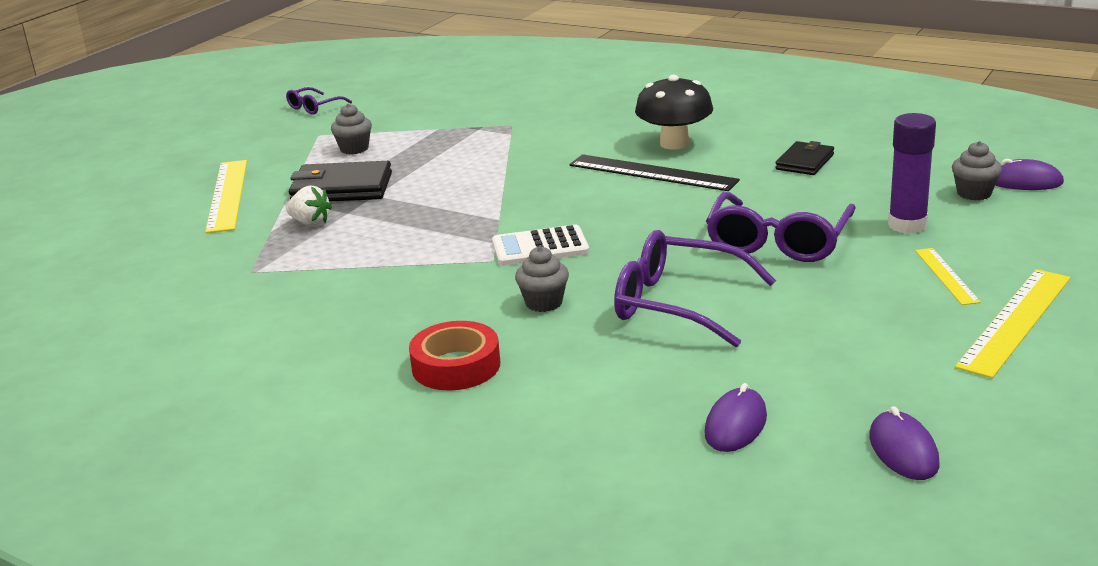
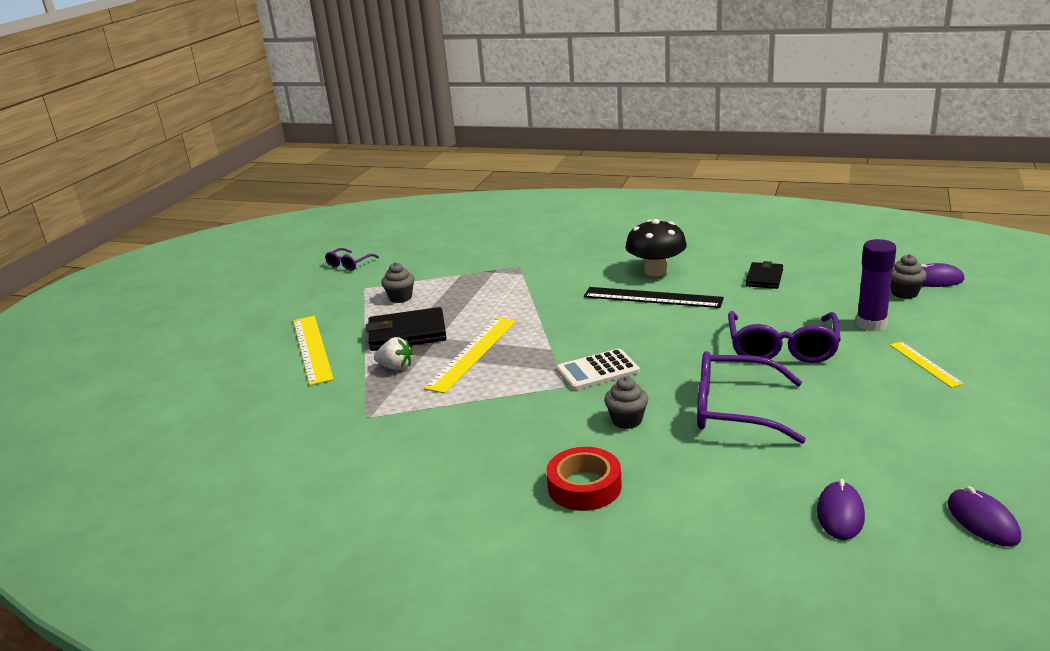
camera: 10 degrees left, 0 degrees up
(1015, 321) = (998, 397): yellow ruler -> yellow ruler (472, 353)

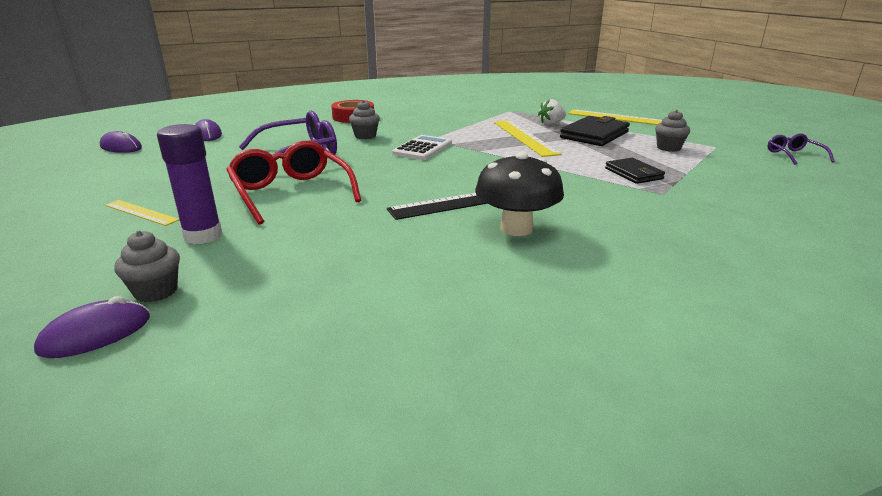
camera: 135 degrees right, 0 degrees up
(764, 278) = (373, 258): black wallet -> black wallet (633, 174)
(782, 348) = (291, 193): purple glasses -> red glasses

